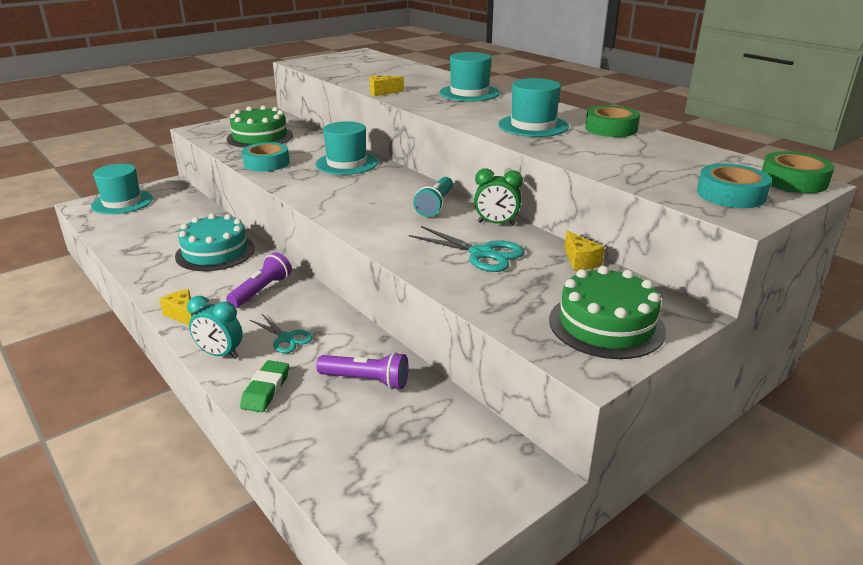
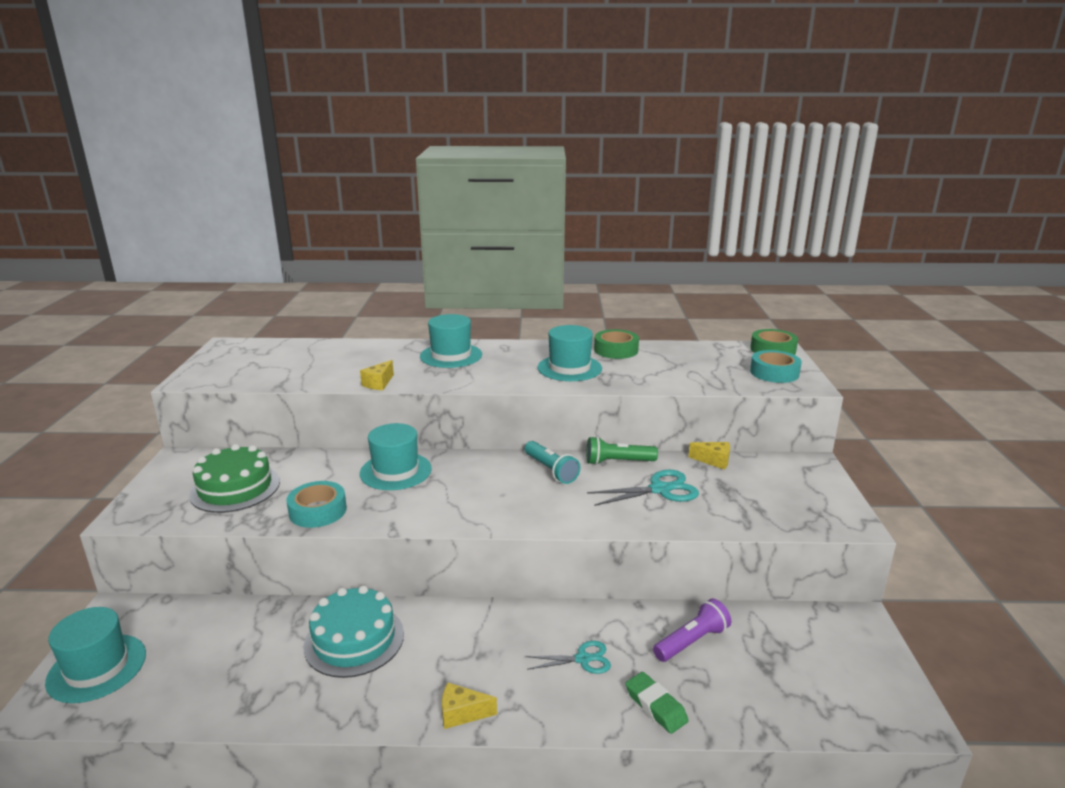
camera: 50 degrees left, 5 degrees down
(220, 354) = (567, 713): turquoise clock -> none
(262, 291) = (479, 639): purple flashlight -> none
(496, 223) = (617, 462): green clock -> green flashlight
(606, 325) = (805, 494): green cake -> none

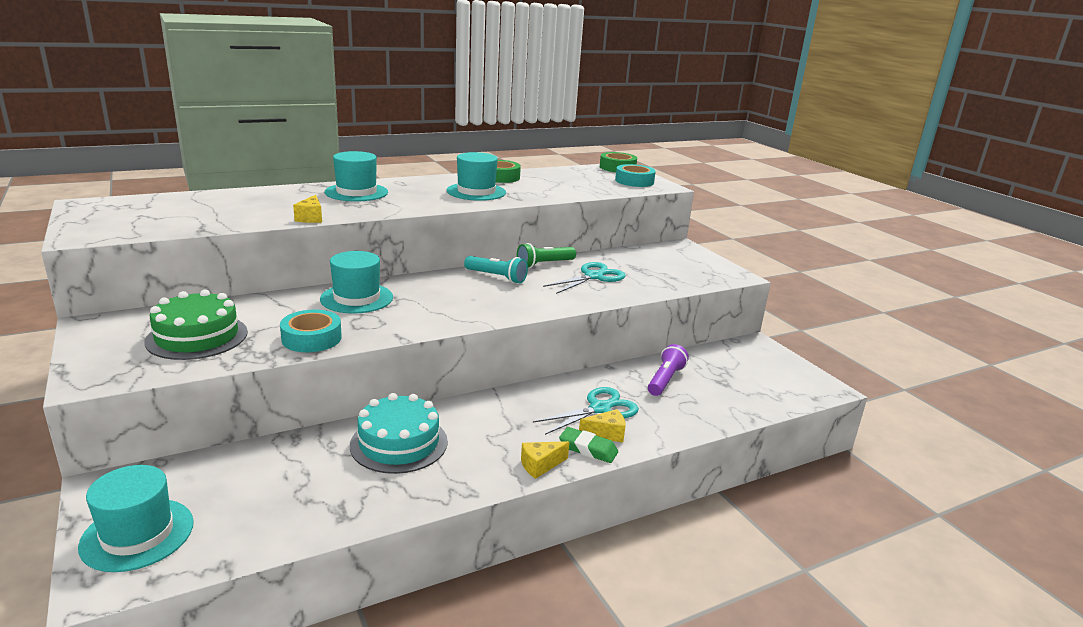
camera: 30 degrees left, 0 degrees up
(582, 659) = (600, 409): turquoise scissors -> turquoise scissors, size x1.54
(655, 706) = (674, 422): green eraser -> green eraser (588, 449)
(714, 461) = (614, 254): yellow cheese -> yellow cheese (606, 434)

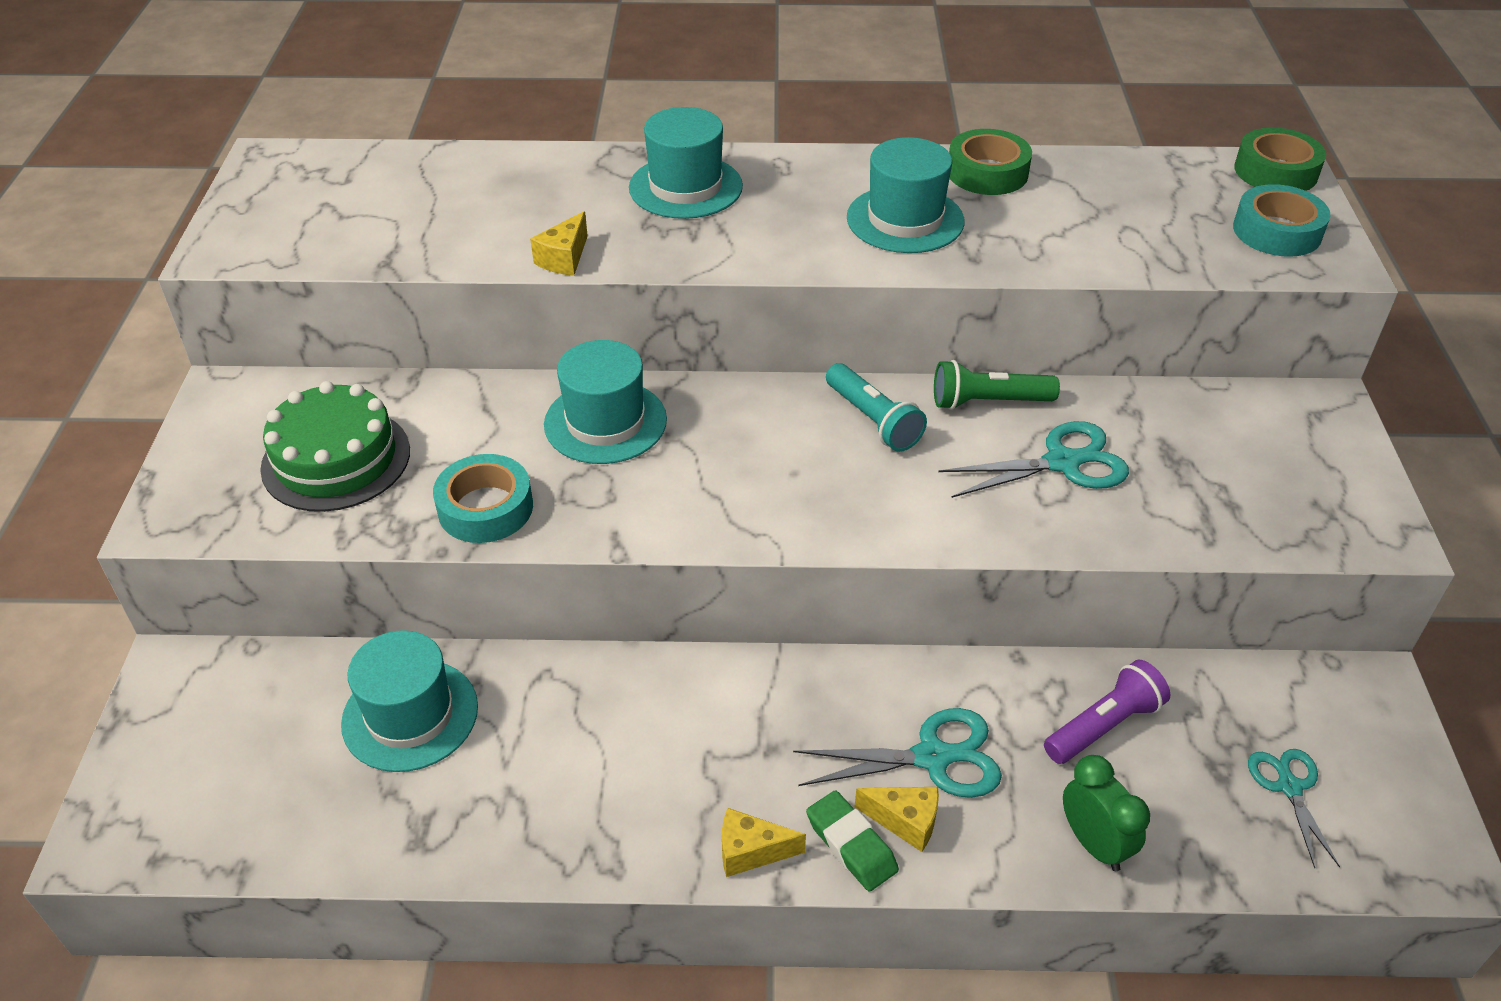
camera: 30 degrees right, 20 degrees up
(137, 534) = (171, 772): turquoise hat -> turquoise hat (410, 715)
(399, 443) = (567, 722): turquoise cake -> none
(694, 418) = (1094, 843): none -> green clock
(753, 381) = (1289, 787): none -> turquoise scissors

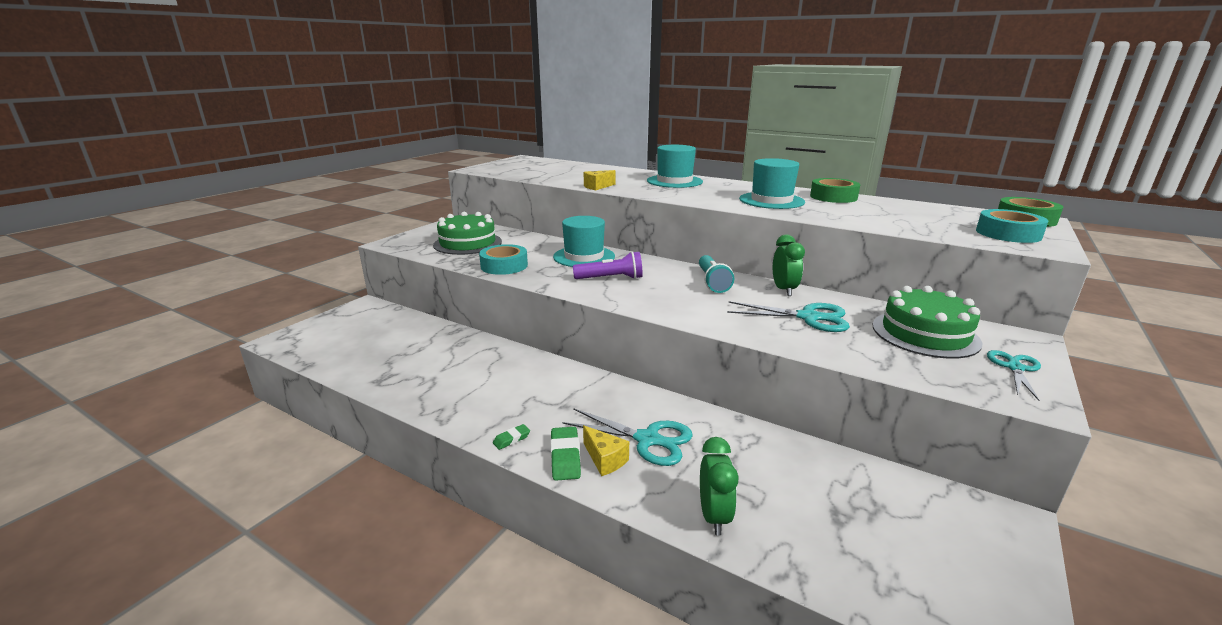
camera: 30 degrees right, 20 degrees down
(410, 715) = (426, 343): turquoise hat -> none
(751, 851) = (511, 439): yellow cheese -> green eraser
(988, 402) = (784, 290): green flashlight -> green clock
(1104, 726) = (770, 465): purple flashlight -> purple flashlight (611, 278)
(1218, 442) = (925, 334): none -> green cake
(1289, 787) = (891, 547): turquoise scissors -> turquoise scissors (1015, 368)

